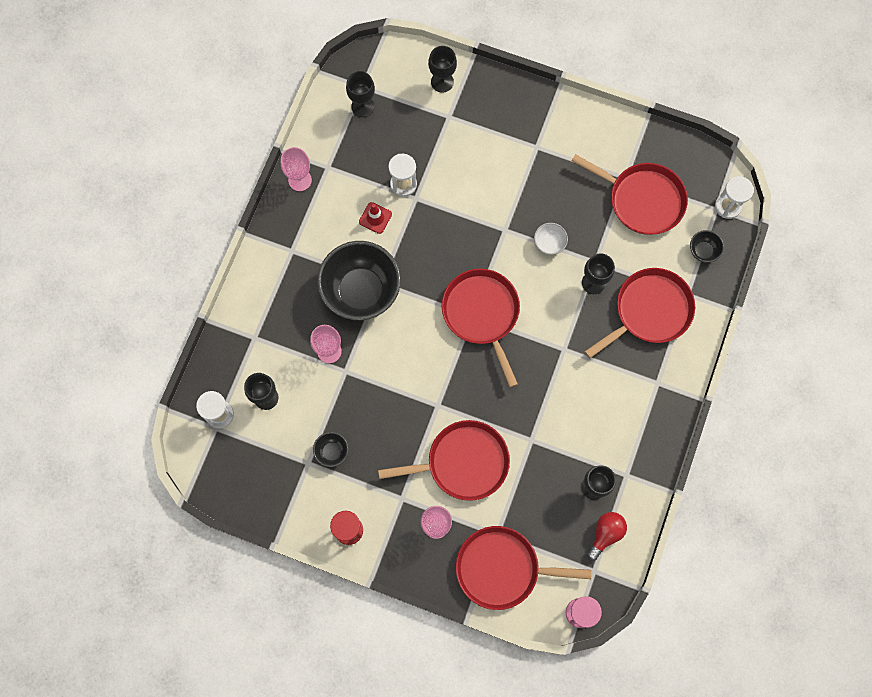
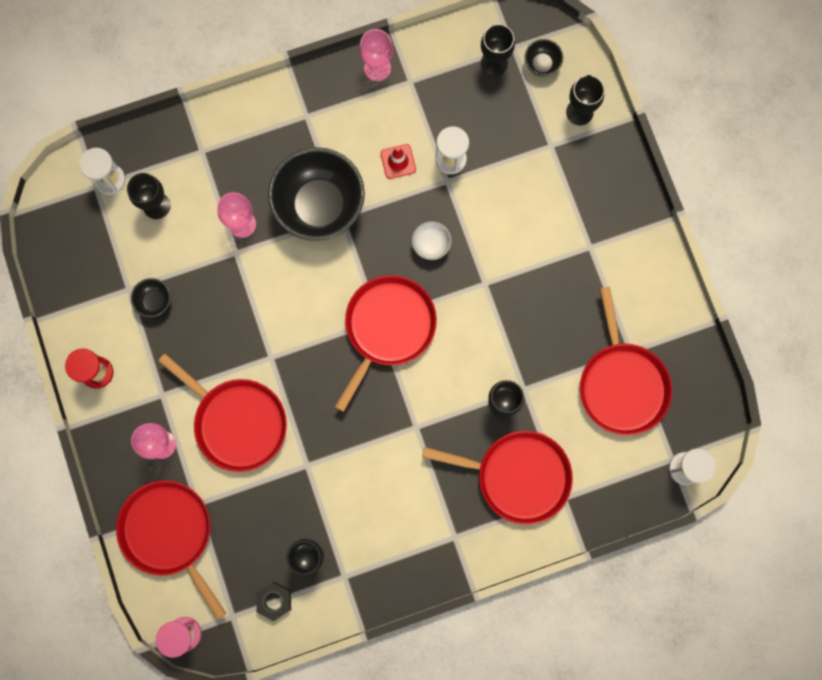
camera: 50 degrees right, 5 degrees up
(549, 243) = (505, 333): white bowl -> white bowl (431, 245)
(605, 534) = (274, 600): red light bulb -> black nut
(703, 251) = (619, 480): black bowl -> black bowl (541, 64)

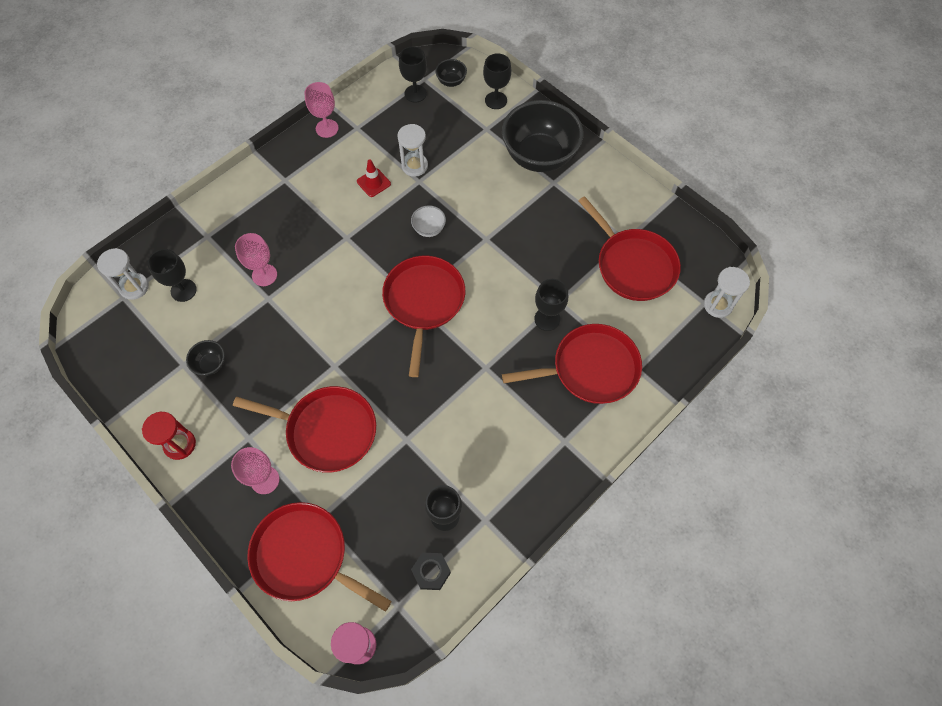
camera: 25 degrees left, 15 degrees down
(319, 206) = (324, 237): black bowl -> black bowl (539, 156)

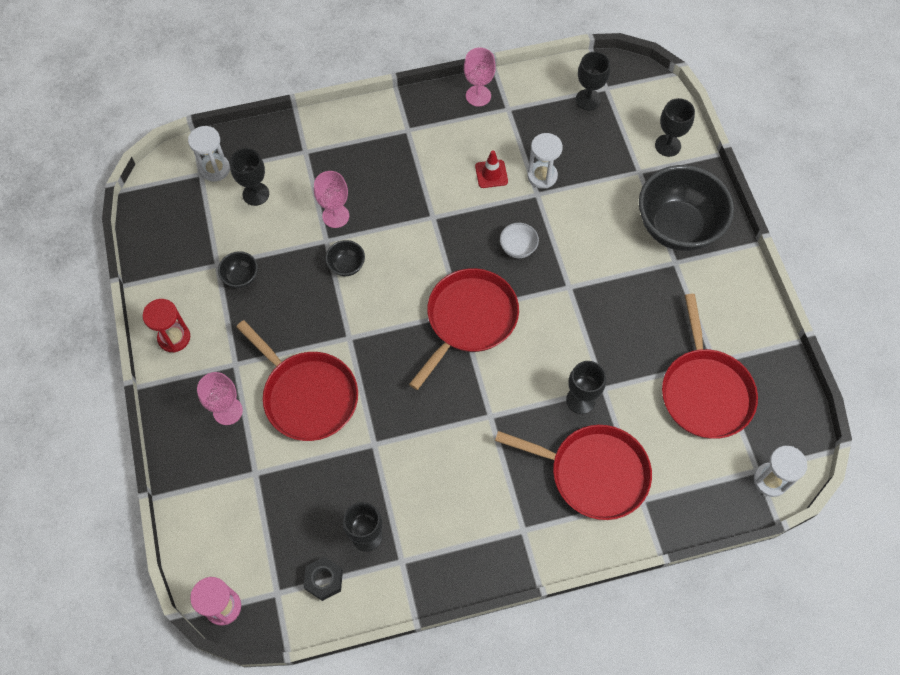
camera: 30 degrees right, 0 degrees up
(304, 556) = (222, 499): red pan -> none
(451, 81) = (633, 103): black bowl -> black bowl (346, 266)

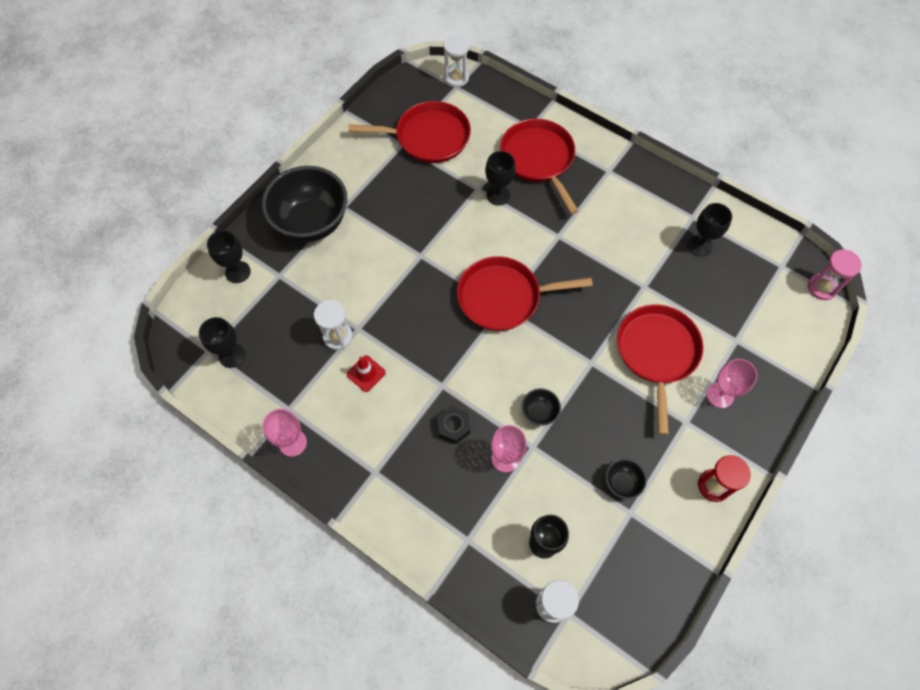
camera: 130 degrees left, 0 degrees up
(324, 580) = (747, 247): black nut -> black nut (453, 427)
(518, 248) = (417, 308): white bowl -> none
(705, 392) = (428, 137): red pan -> red pan turned 45 degrees clockwise

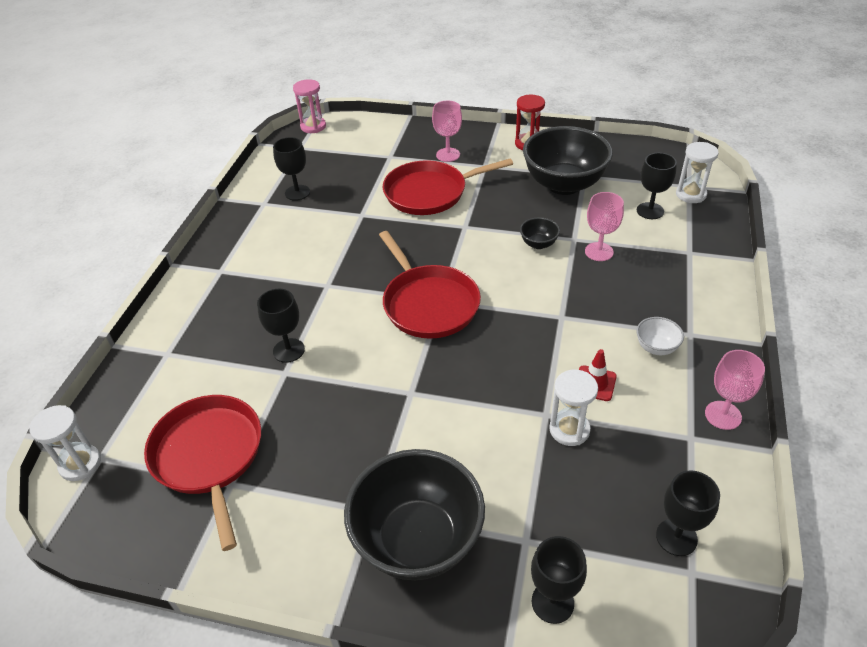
camera: 110 degrees left, 20 degrees down
(375, 437) = (656, 347): none -> white bowl
(453, 427) = (597, 294): black nut -> none
(538, 159) = (219, 331): red pan -> none
(622, 483) = (563, 184): black bowl -> black bowl, size x2.39

